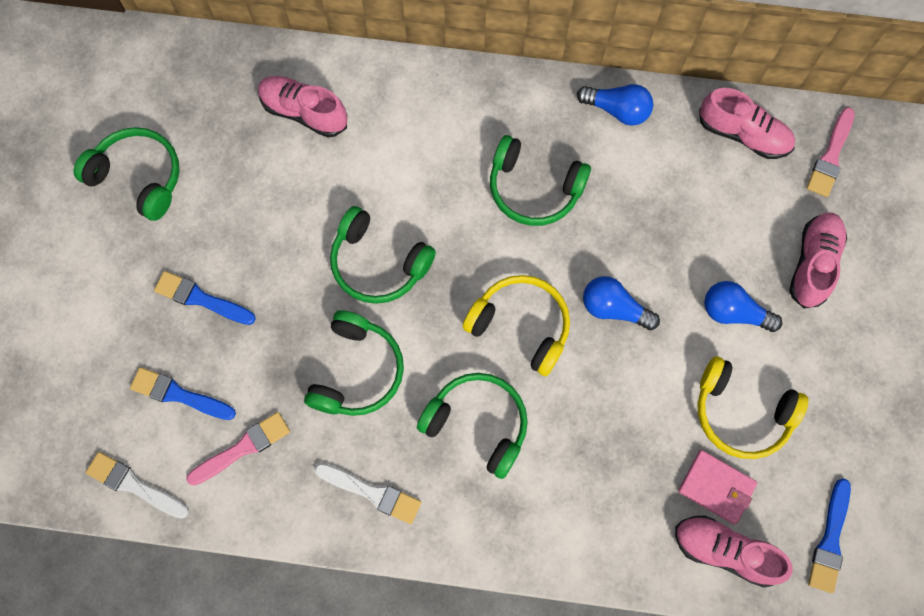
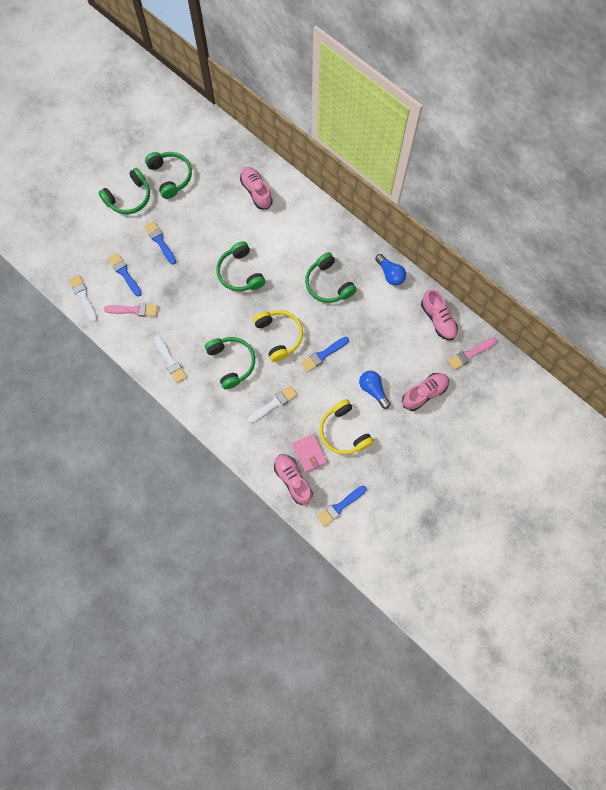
camera: 35 degrees right, 0 degrees up
(357, 371) = (199, 310): green headphones -> green headphones (129, 198)
(598, 444) = (274, 404): none -> white brush
(614, 308) = (323, 355): blue light bulb -> blue brush

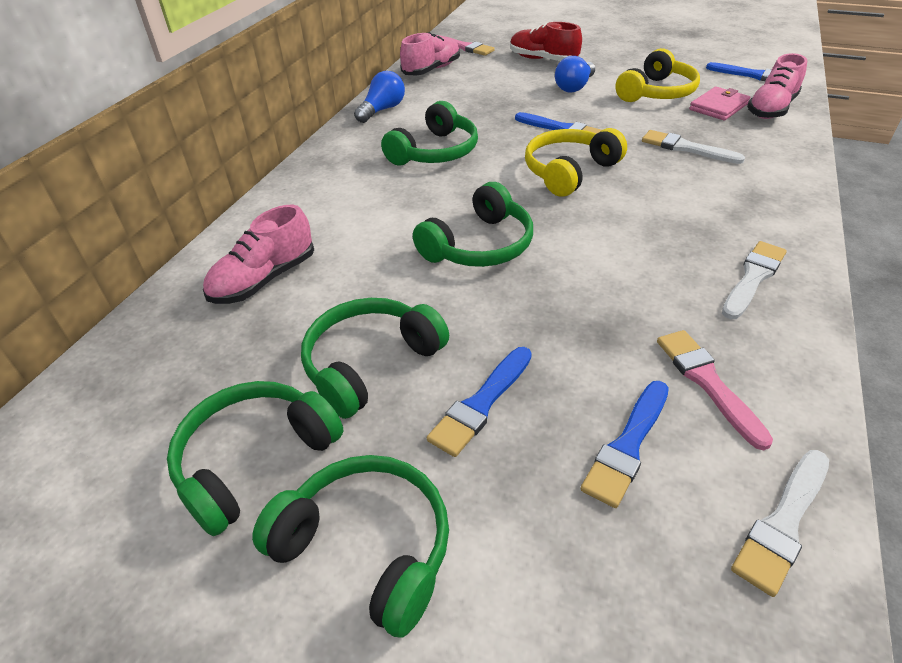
camera: 110 degrees left, 30 degrees down
(232, 363) = (668, 204): green headphones -> green headphones (370, 363)
(424, 393) = (543, 60): pink shoe -> red shoe

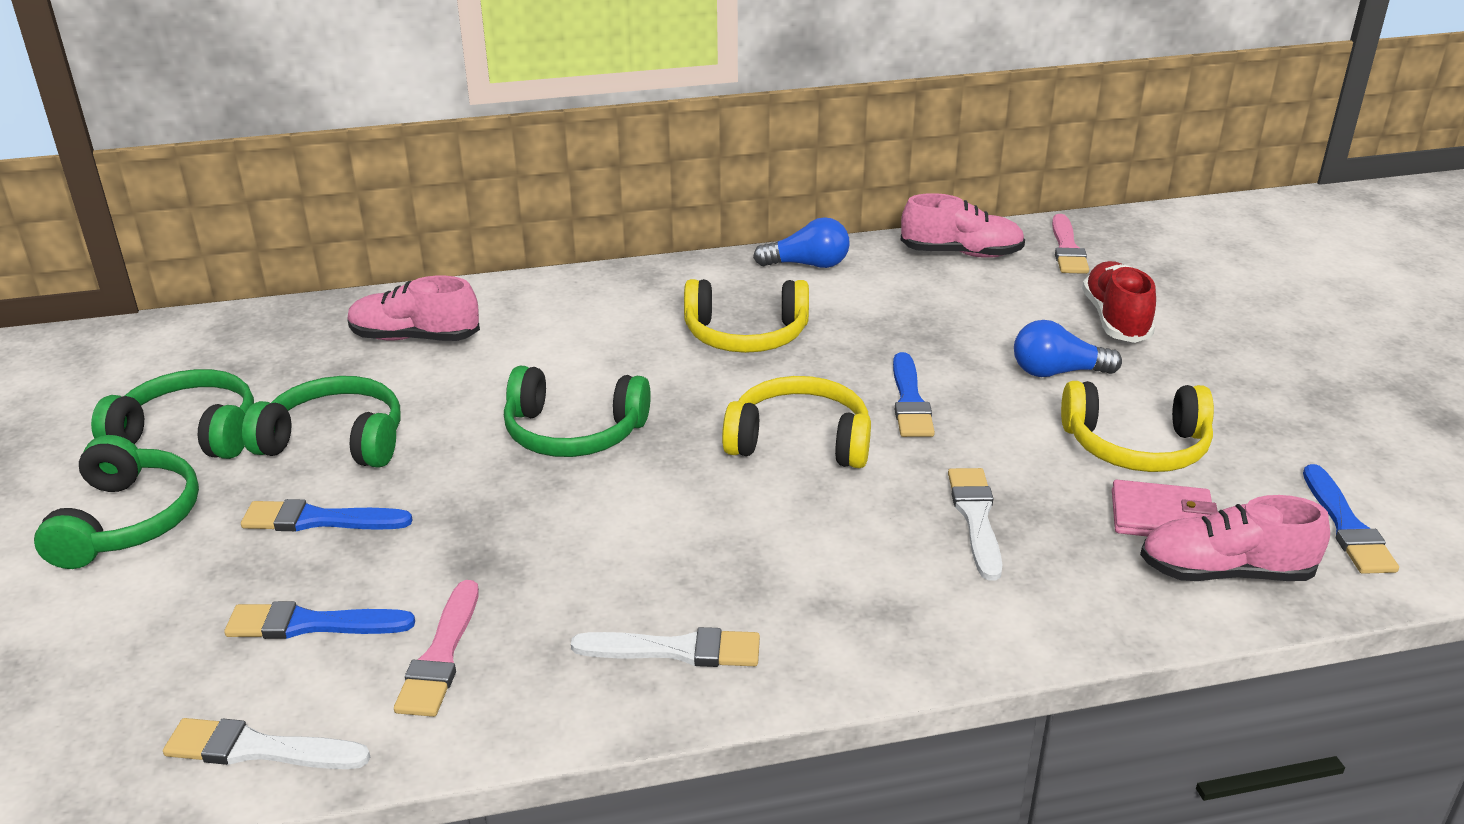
camera: 55 degrees right, 10 degrees down
(435, 152) = (746, 335): green headphones -> yellow headphones
(707, 382) = (441, 655): pink brush -> pink brush turned 150 degrees clockwise

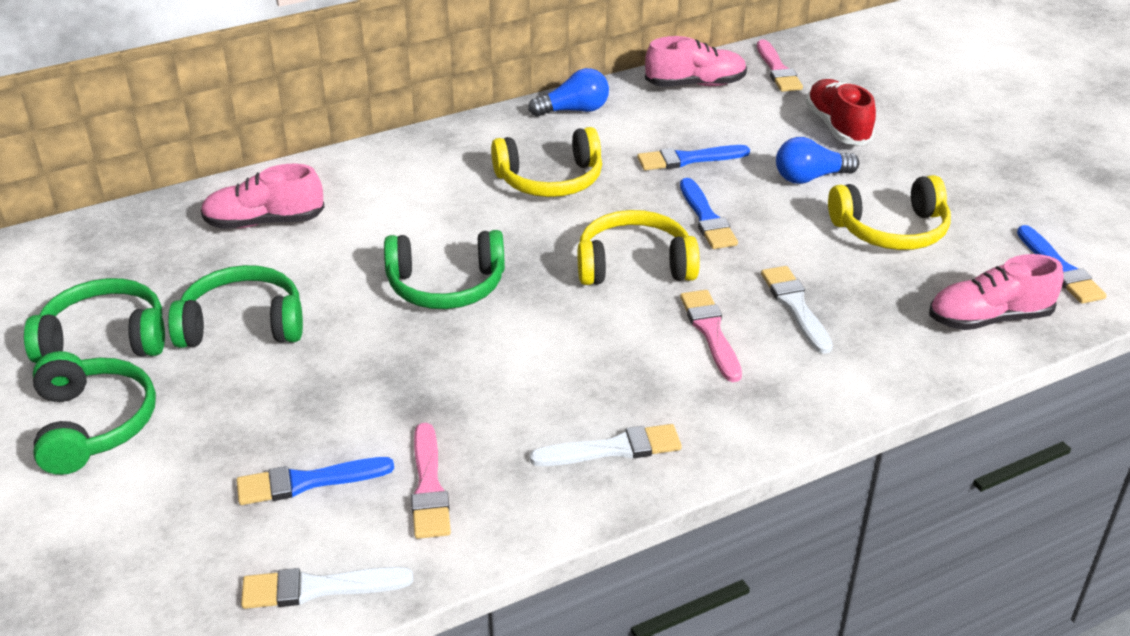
camera: 15 degrees left, 5 degrees up
(319, 520) = (266, 395): blue brush -> blue brush (688, 159)
(857, 532) = (711, 332): none -> pink brush
(1162, 517) = (930, 283): pink wallet -> none

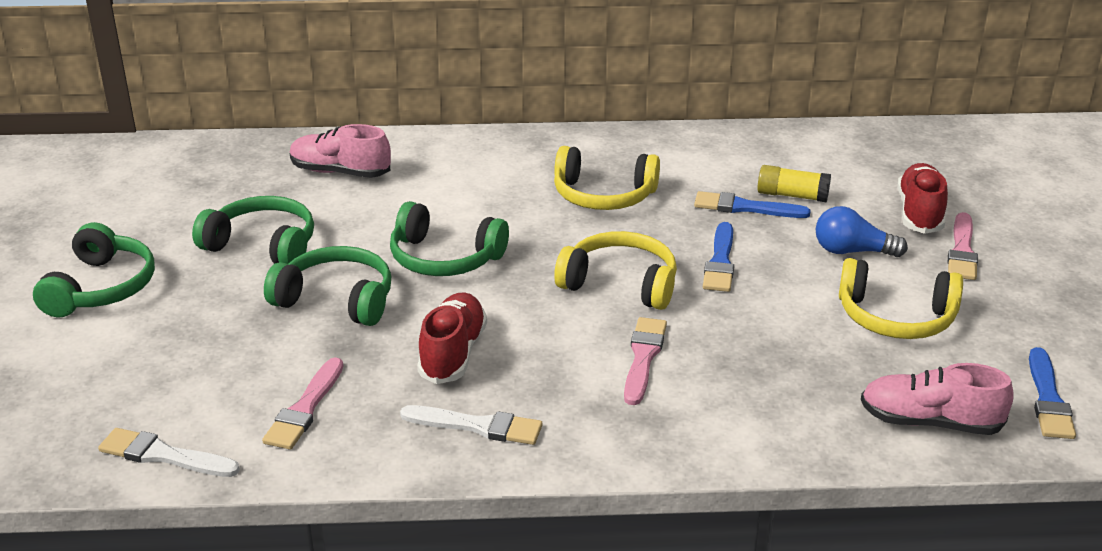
camera: 25 degrees right, 5 degrees down
(105, 338) = (157, 228): green headphones -> green headphones (337, 300)
(307, 482) = (217, 376): blue brush -> none
(531, 382) = (453, 353): none -> red shoe
(574, 110) = (673, 142): blue light bulb -> none
(695, 84) = (807, 145): pink shoe -> none
(719, 137) = (792, 195): none -> yellow glue stick
(777, 70) = (901, 149): pink brush -> pink brush (962, 251)
(795, 306) = (742, 358): white brush -> none

